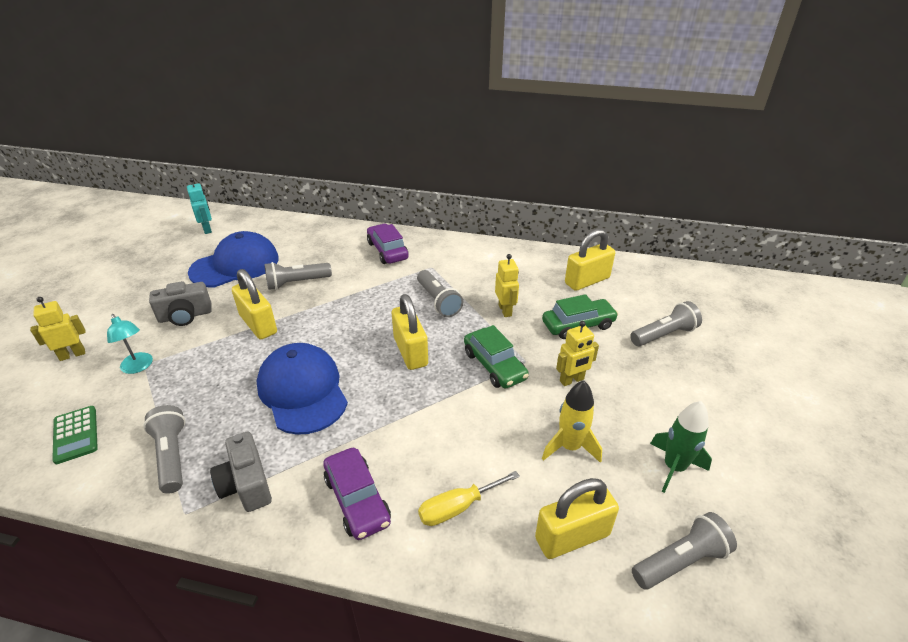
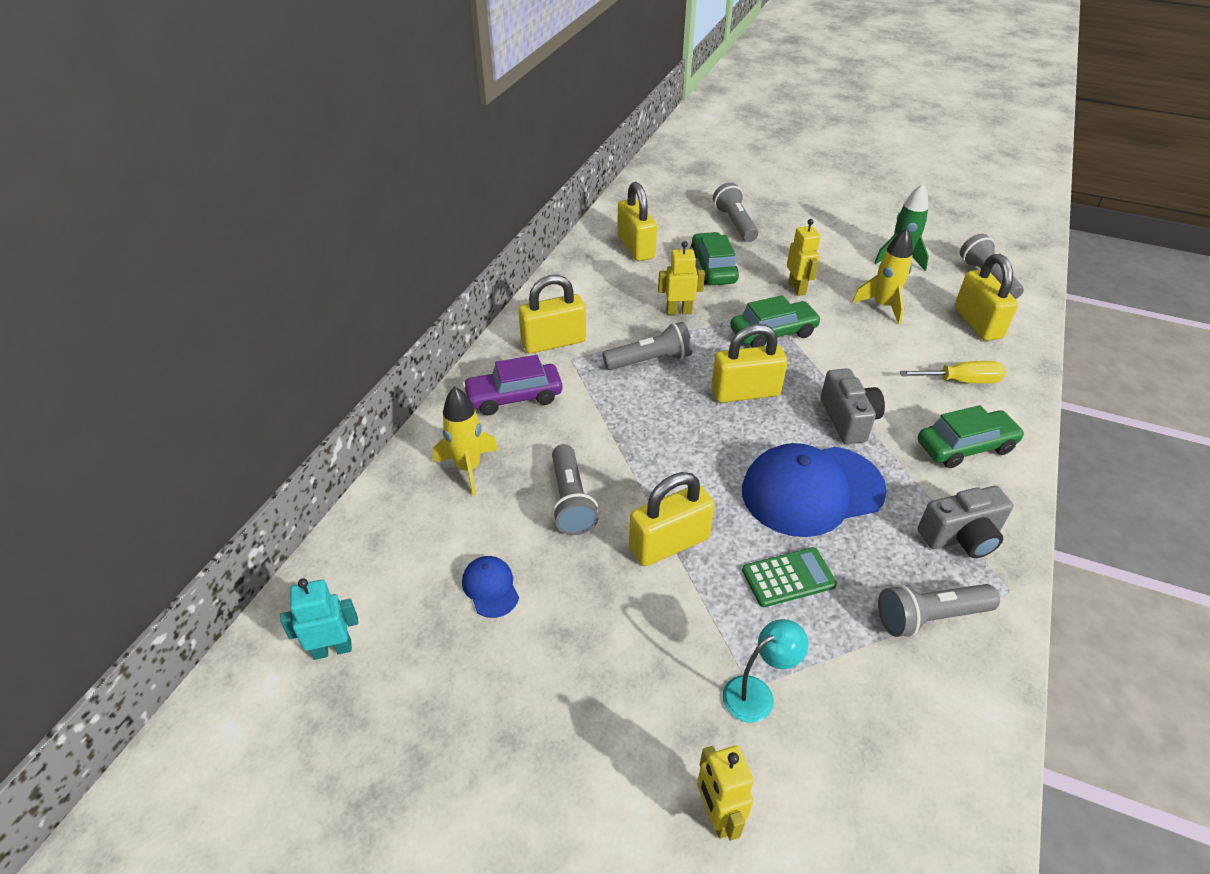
camera: 80 degrees left, 5 degrees up
(75, 435) = (905, 751): green calculator -> green calculator (788, 578)
(185, 316) = (630, 646): grey camera -> grey camera (848, 419)
(235, 265) = (490, 587): blue cap -> blue cap, size x0.44
(324, 245) = (468, 468): none -> yellow rocket
(357, 500) = (965, 447): purple car -> green car
(447, 258) = (553, 342): none -> yellow padlock
(457, 507) = (961, 381): yellow screwdriver -> yellow screwdriver turned 75 degrees counterclockwise

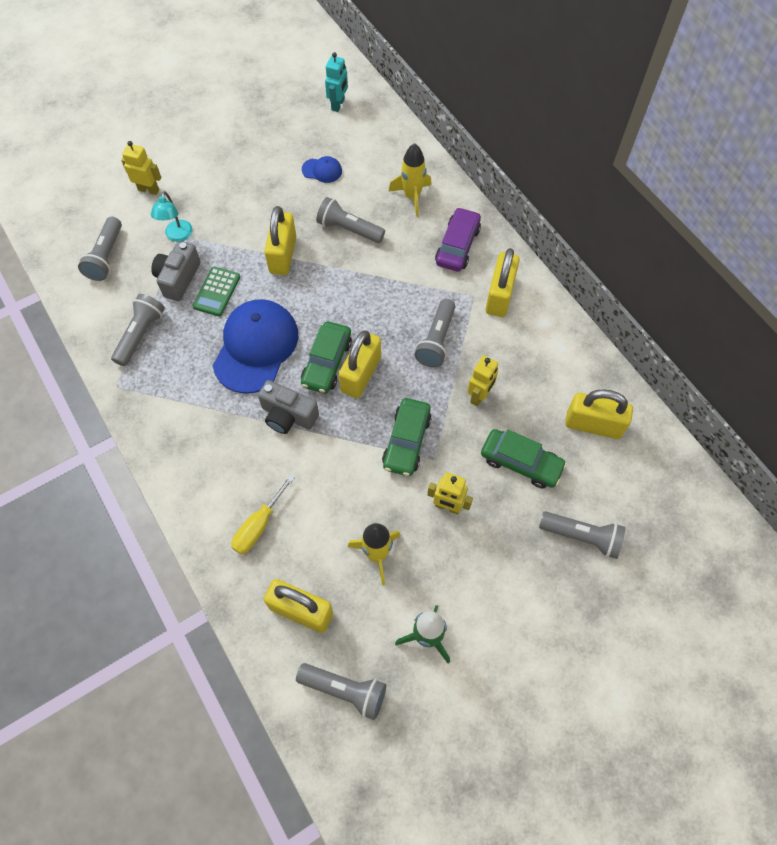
camera: 125 degrees right, 20 degrees up
(886, 769) = (106, 257): none -> grey flashlight
(961, 537) = (161, 395): grey camera -> grey camera (178, 278)
(965, 447) = (209, 465): green car -> green car (327, 363)

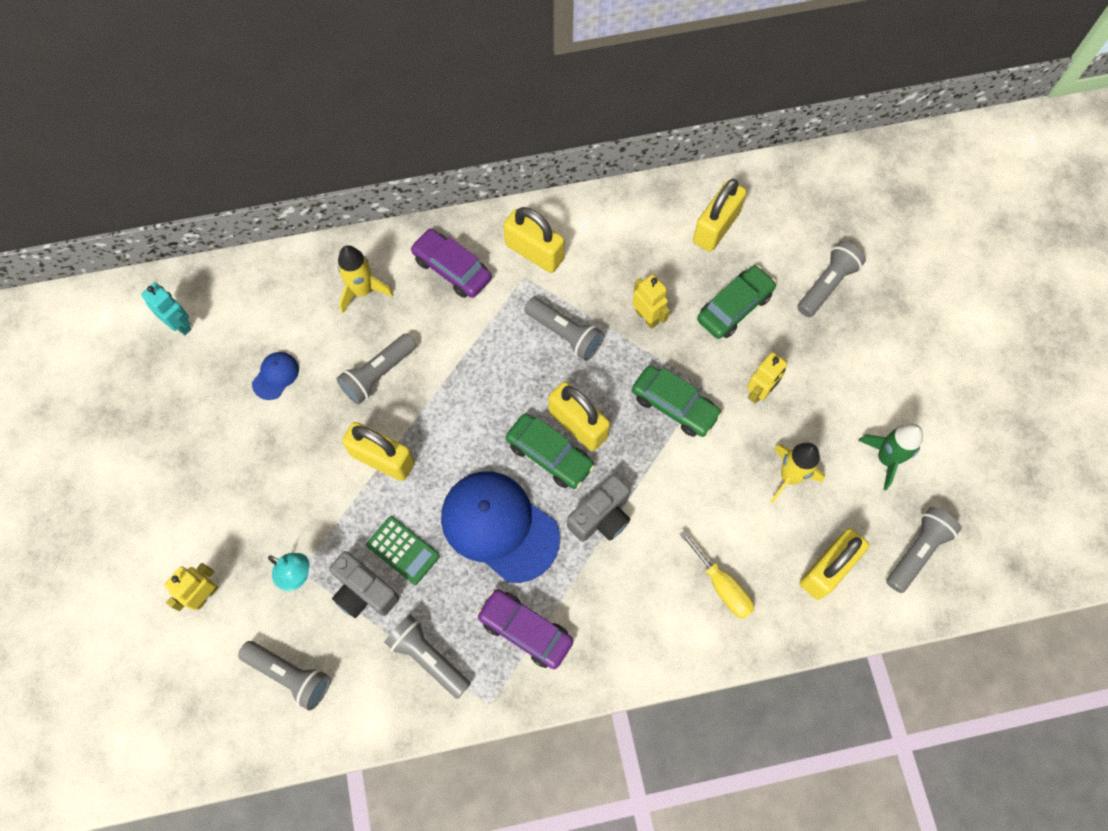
camera: 70 degrees left, 5 degrees up
(179, 391) = (525, 630): none -> purple car

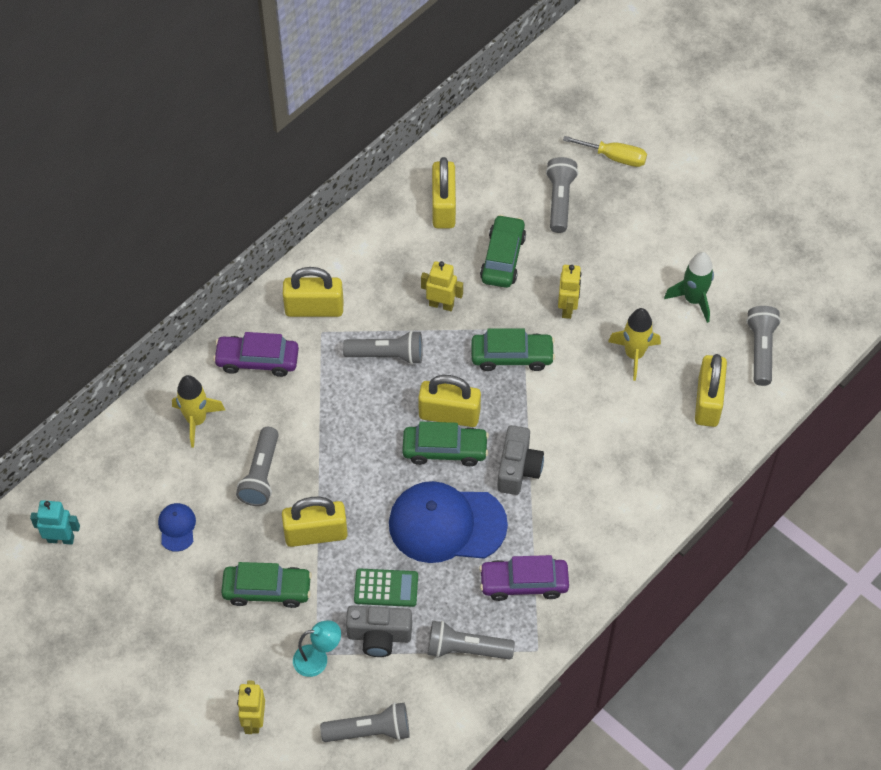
camera: 35 degrees left, 10 degrees down
(304, 482) = (267, 590): none -> green car
(722, 586) = (642, 460): yellow screwdriver -> yellow screwdriver (614, 157)

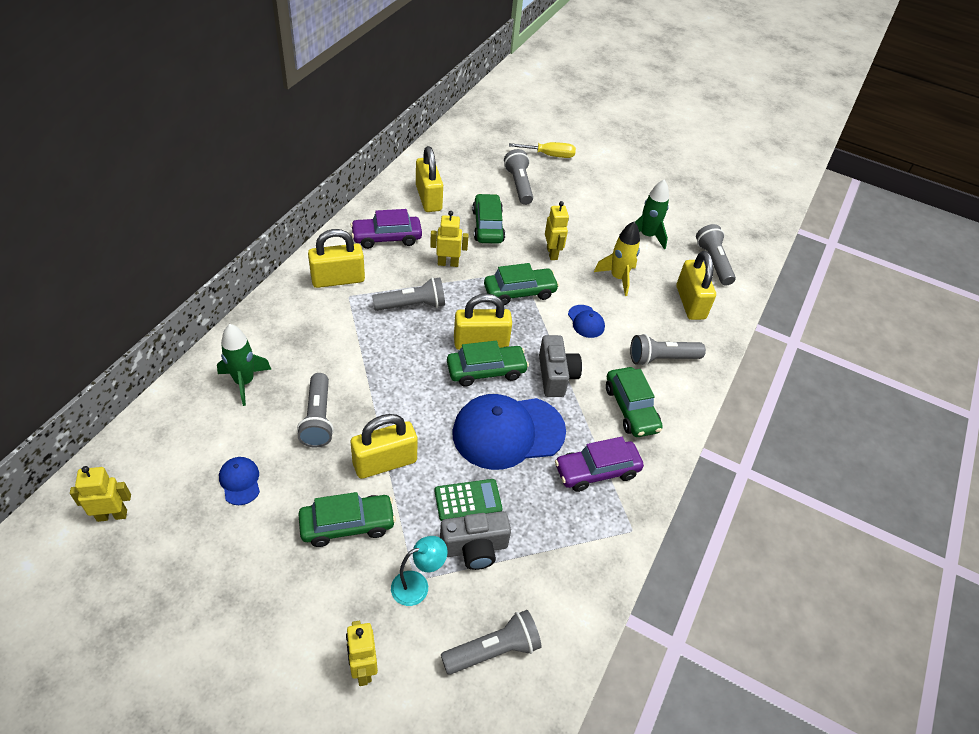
camera: 20 degrees left, 10 degrees down
(61, 539) = (112, 515): turquoise robot -> yellow robot
(196, 420) = (244, 382): yellow rocket -> green rocket
(257, 360) = (294, 325): purple car -> purple car (387, 238)
(466, 649) = (564, 543): grey flashlight -> grey flashlight (661, 358)
(575, 407) = (586, 321): none -> blue cap
(586, 521) = (631, 408): none -> green car

